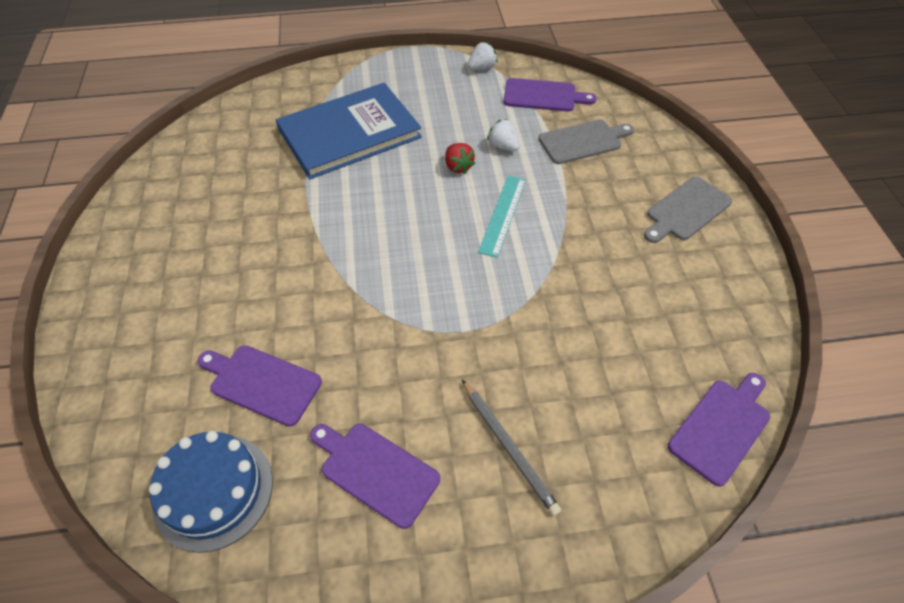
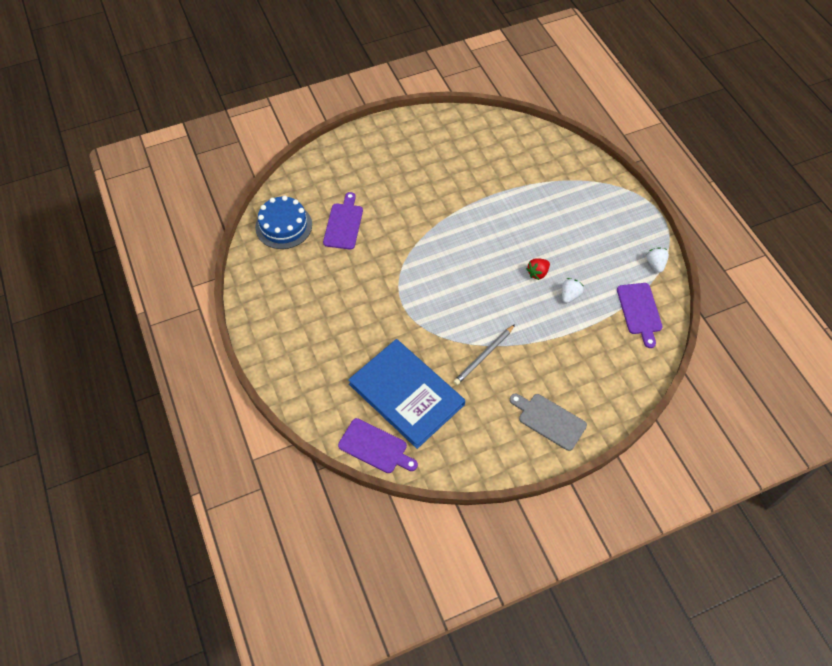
camera: 75 degrees right, 5 degrees up
(349, 134) = (544, 204): blue book -> blue book (406, 394)
(375, 471) = (309, 286): purple cutting board -> none
(482, 68) = (655, 264): white strawberry -> white strawberry turned 135 degrees counterclockwise
(502, 215) = (502, 308): turquoise ruler -> none
(508, 447) = (336, 342): grey pencil -> grey pencil (484, 356)
(583, 141) = (597, 345): grey cutting board -> none

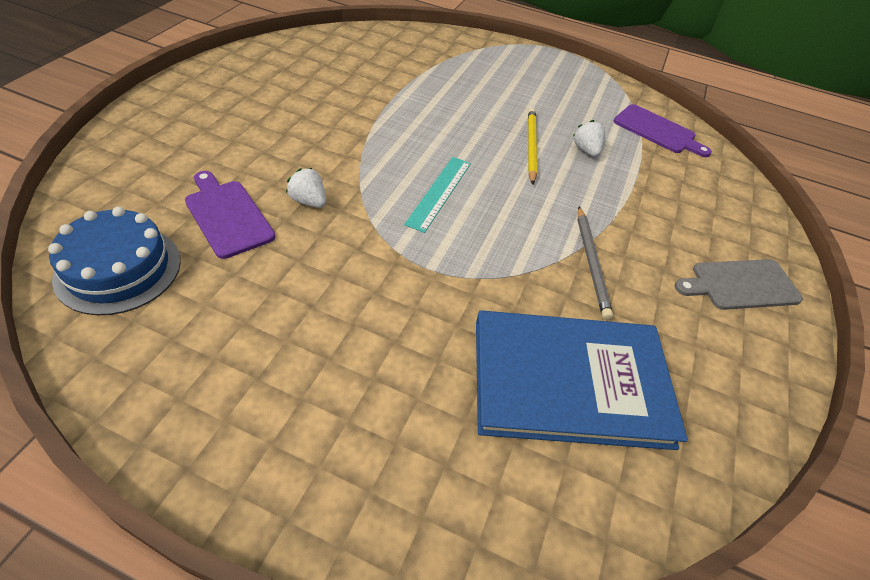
camera: 50 degrees left, 10 degrees down
(375, 447) = (629, 503): purple cutting board -> none
(452, 270) = (439, 192): none -> turquoise ruler
(537, 273) = (531, 146): red strawberry -> yellow pencil
(655, 264) = (614, 88): white strawberry -> white strawberry (308, 201)

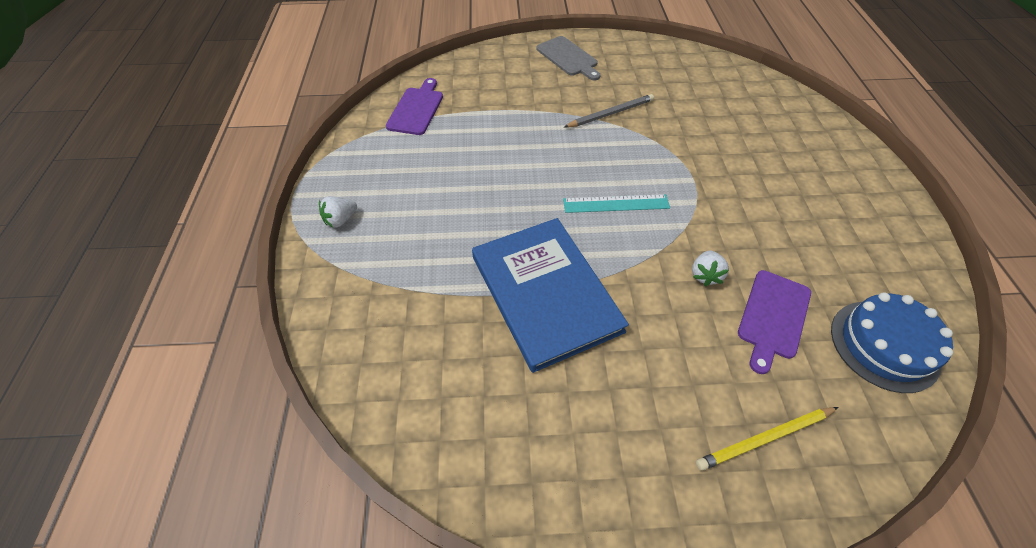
camera: 110 degrees left, 5 degrees up
(531, 146) = (505, 172): yellow pencil -> yellow pencil (765, 439)
(570, 382) = (707, 104): blue book -> blue book (545, 293)
(586, 150) = (482, 141): white strawberry -> white strawberry (341, 220)

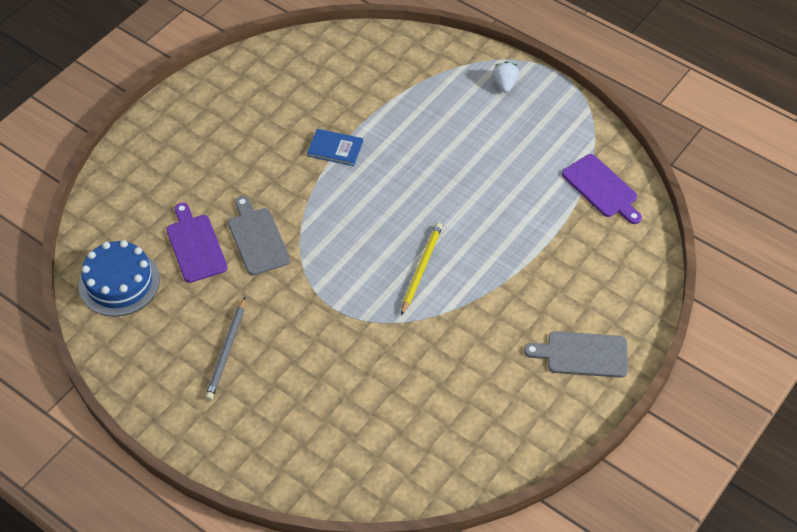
camera: 130 degrees right, 0 degrees up
(545, 293) = (335, 149): blue book -> blue book, size x0.42
(610, 113) = (465, 320): grey pencil -> grey pencil (227, 351)
(616, 204) = (364, 240): turquoise ruler -> none
(705, 275) = (257, 238): white strawberry -> grey cutting board
(765, 439) = (152, 176): yellow pencil -> yellow pencil (421, 268)

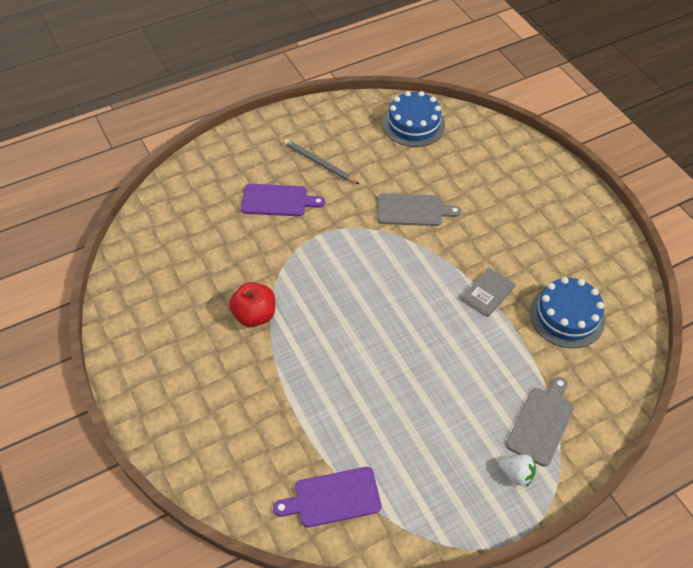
camera: 115 degrees right, 0 degrees up
(195, 245) = (426, 172): purple cutting board -> purple cutting board (278, 200)
(330, 88) = (567, 316): none -> blue cake
(335, 149) = (488, 293): blue book -> grey book
(421, 268) = (323, 305): yellow pencil -> none
(465, 320) = (255, 315): none -> red apple
(582, 354) = (168, 384): grey cutting board -> grey cutting board (541, 423)

